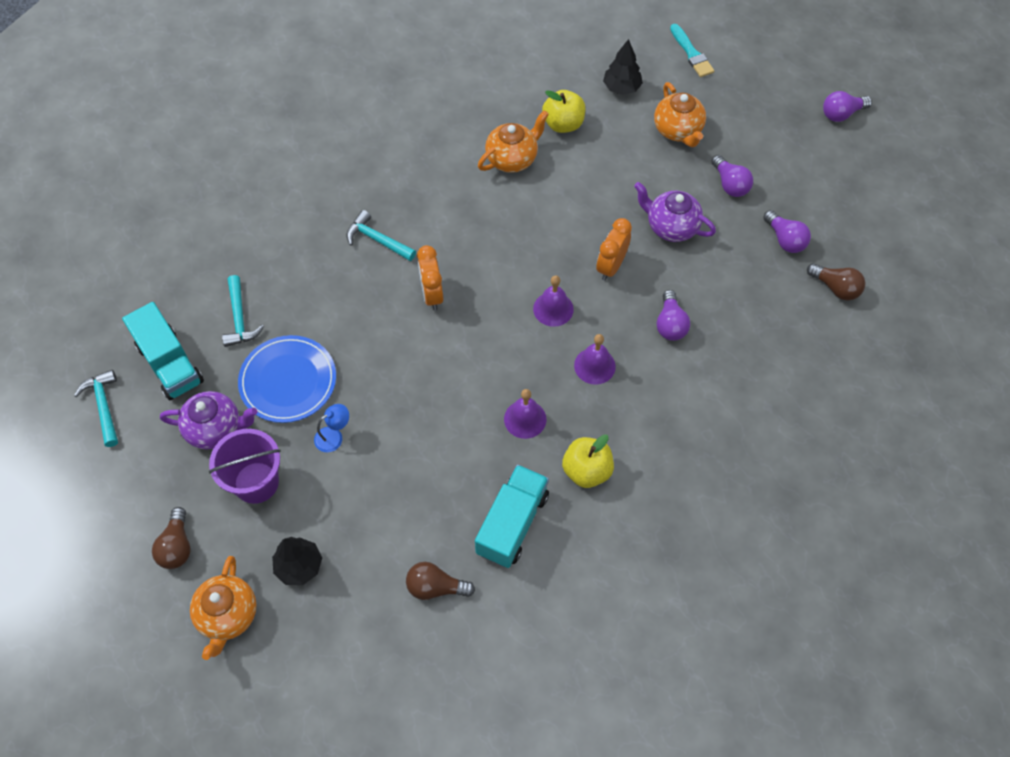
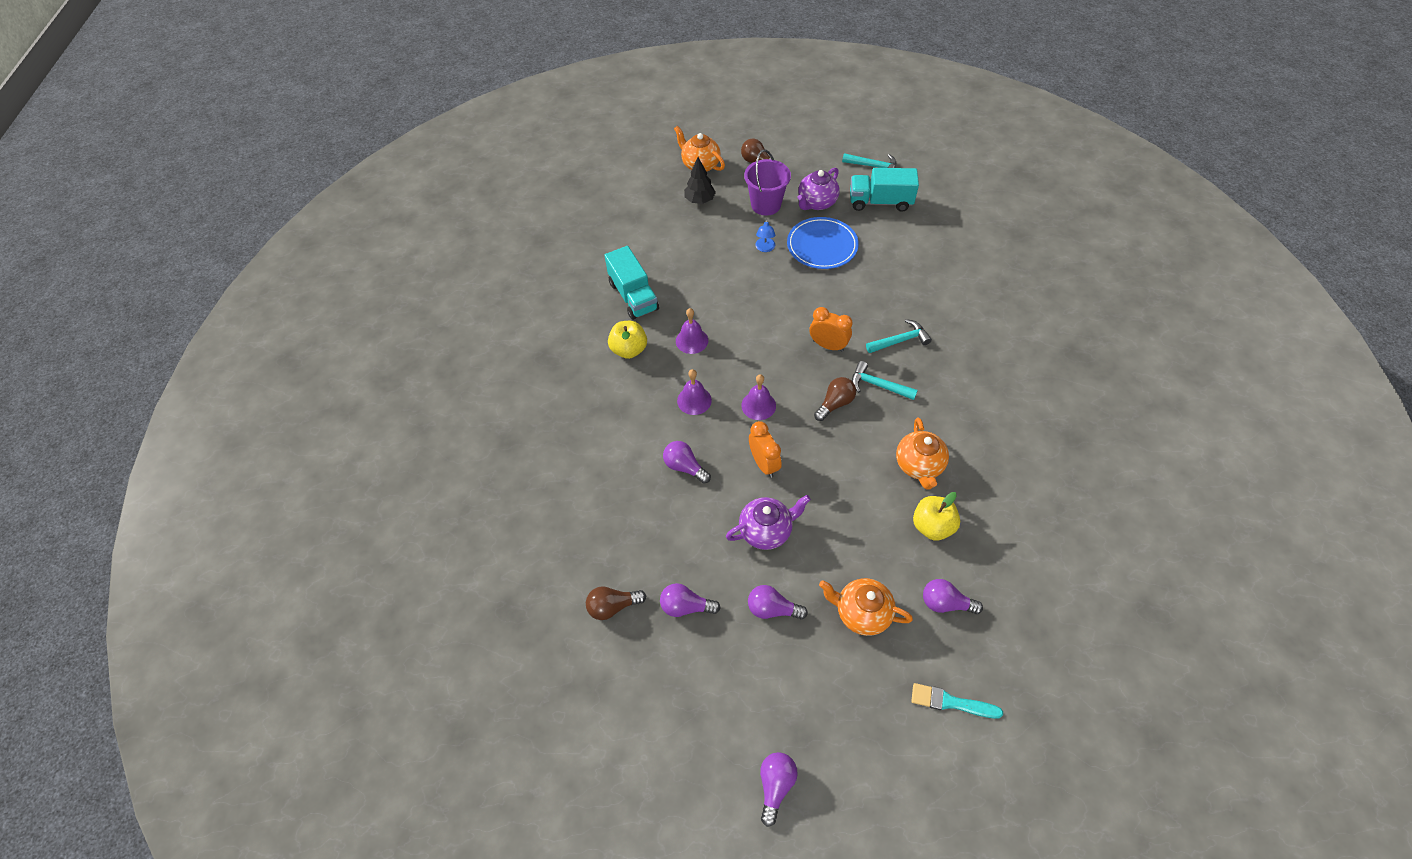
camera: 130 degrees right, 5 degrees down
(239, 318) = (889, 244): turquoise hammer -> turquoise hammer (878, 385)
(435, 587) = (632, 245): brown light bulb -> brown light bulb (835, 404)
(621, 88) = (945, 603): black tree -> purple light bulb

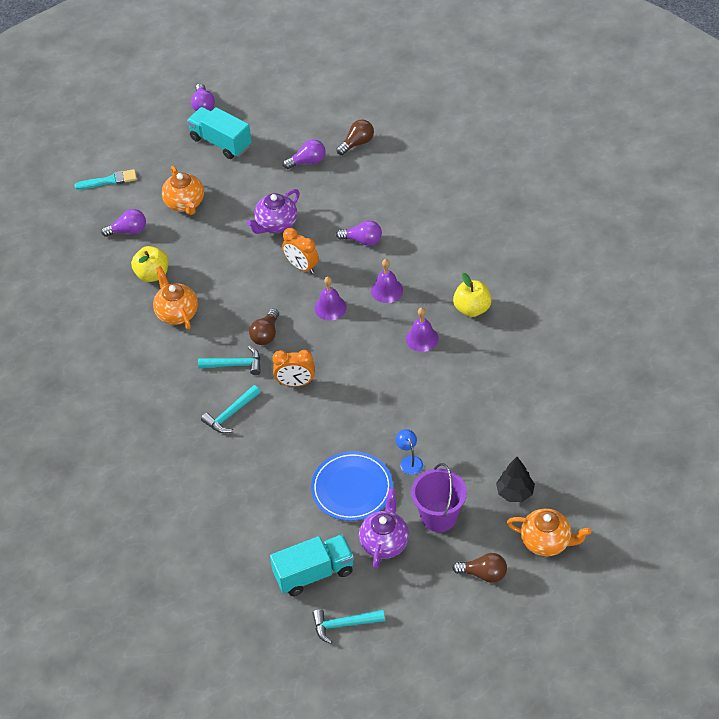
camera: 155 degrees right, 5 degrees down
(633, 296) = (505, 358): turquoise truck -> turquoise truck (221, 142)
(772, 609) = (247, 182): purple light bulb -> none
(861, 613) = (185, 203): orange teapot -> orange teapot turned 75 degrees clockwise

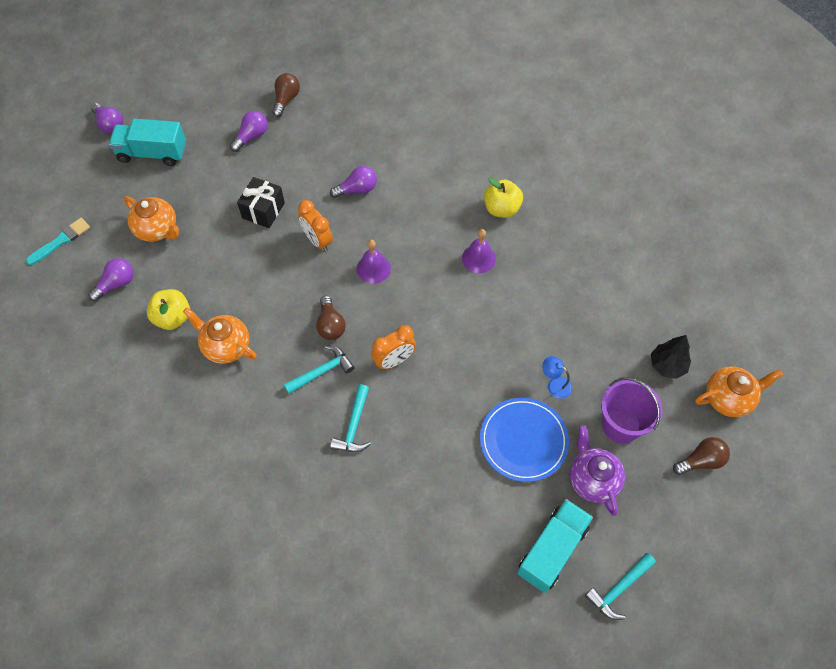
camera: 35 degrees left, 10 degrees up
(276, 224) = (263, 210): purple teapot -> black gift
(301, 266) = (317, 240): orange clock -> orange clock turned 45 degrees clockwise
(387, 290) = (413, 227): purple bell -> none

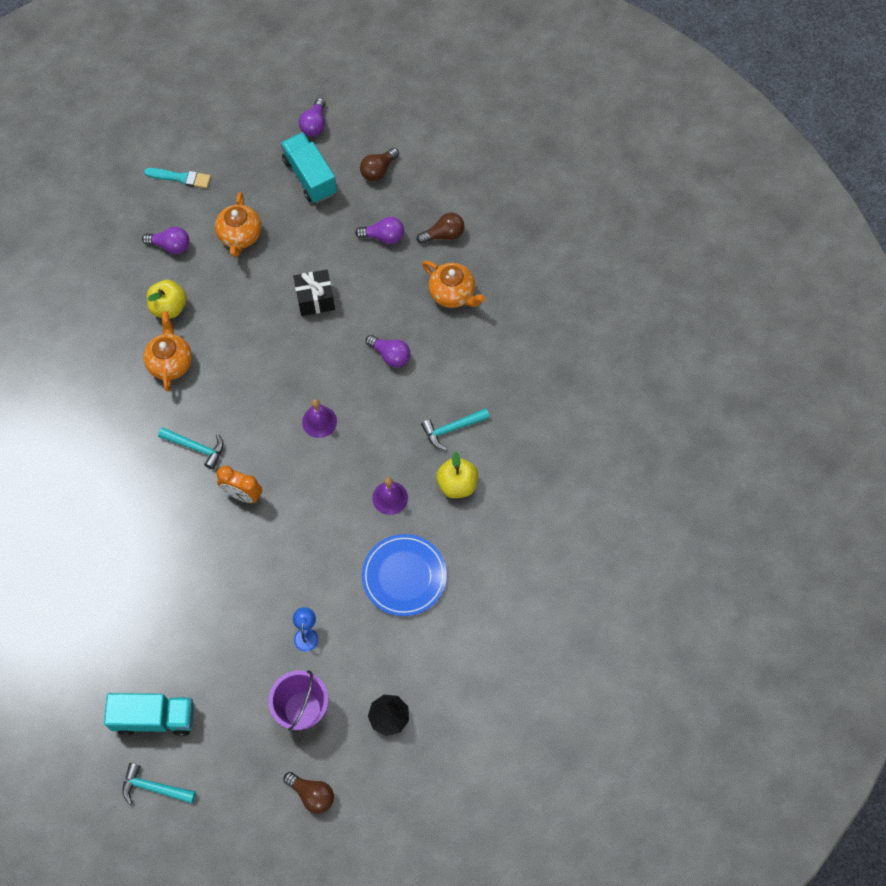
camera: 55 degrees right, 5 degrees up
(317, 240) = (315, 360): orange clock -> none
(330, 325) = (242, 425): brown light bulb -> brown light bulb (378, 170)
(353, 426) = (164, 503): turquoise hammer -> turquoise hammer (452, 429)
(523, 440) = (236, 640): blue plate -> blue plate (404, 576)
(592, 479) = (237, 714): purple teapot -> none
(728, 398) = (391, 787): orange teapot -> orange teapot (453, 294)

